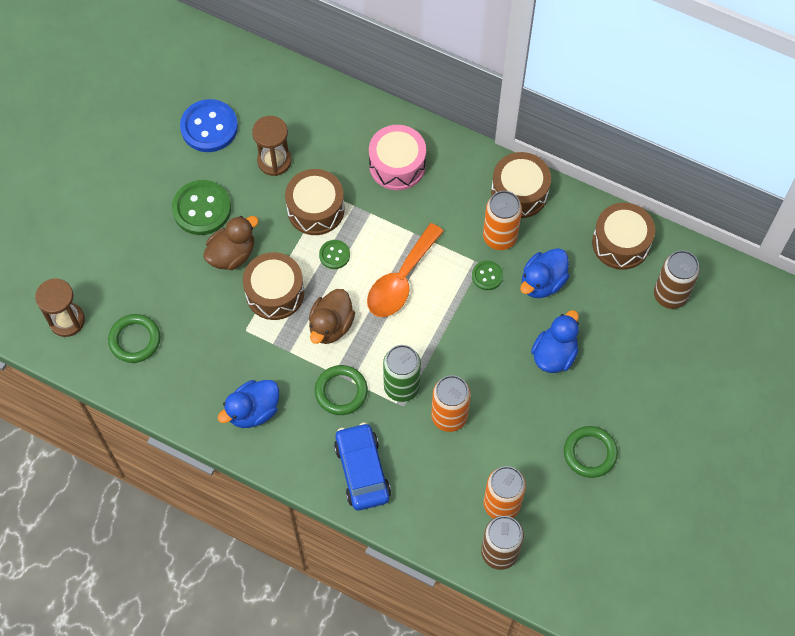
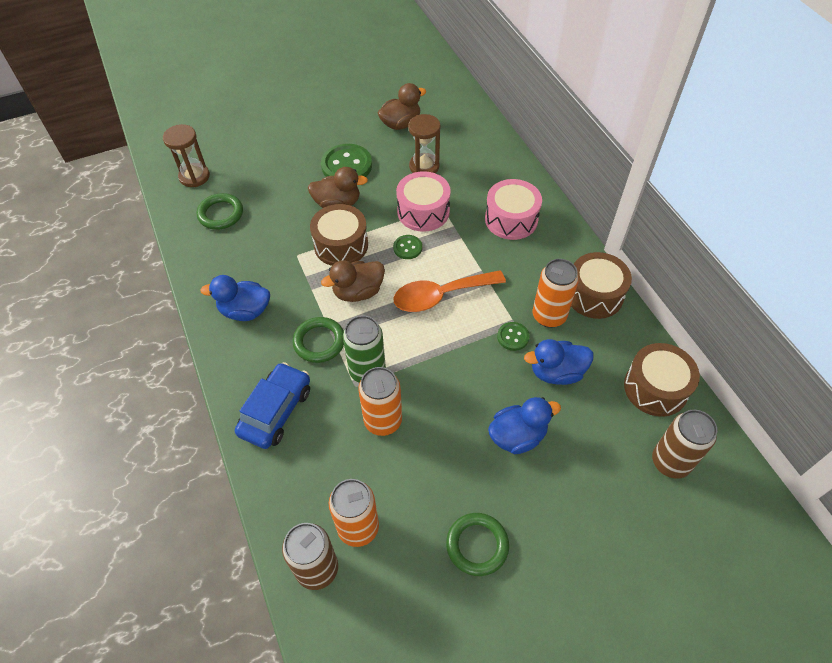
camera: 40 degrees right, 10 degrees down
(209, 127) = (401, 124): blue button -> brown duck
(315, 209) = (423, 211): brown drum -> pink drum

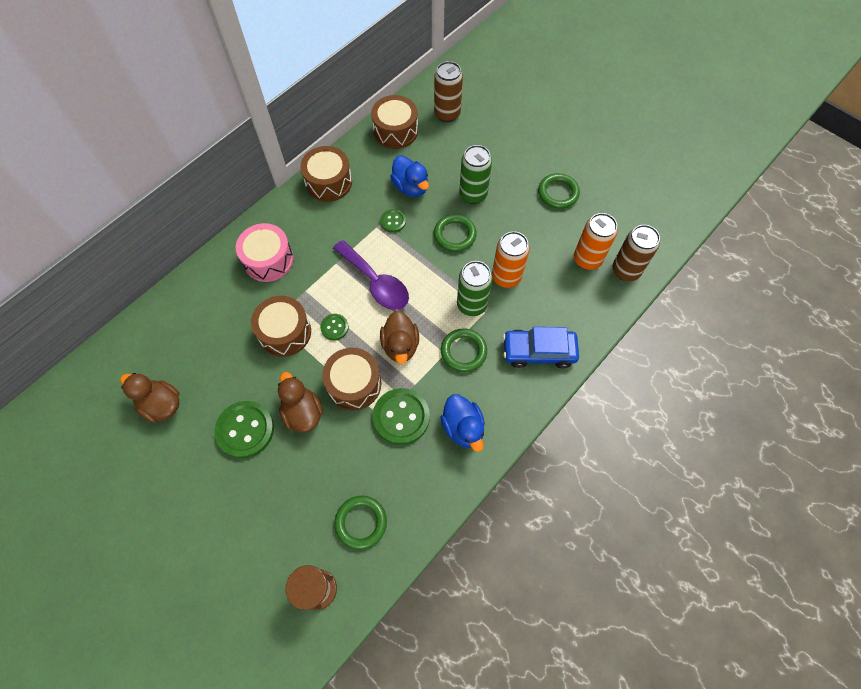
camera: 115 degrees left, 10 degrees up
(287, 268) = (401, 417): none -> green button
(358, 292) = (400, 345): brown duck -> brown duck turned 45 degrees clockwise
(423, 211) = (285, 332): pink drum -> brown drum
(424, 166) = (222, 355): brown hourglass -> none
(440, 296) = (376, 282): orange spoon -> purple spoon
(466, 391) = (454, 235): none -> green ring
(517, 436) = (473, 194): blue duck -> green can
(549, 316) = (362, 205): orange can -> none

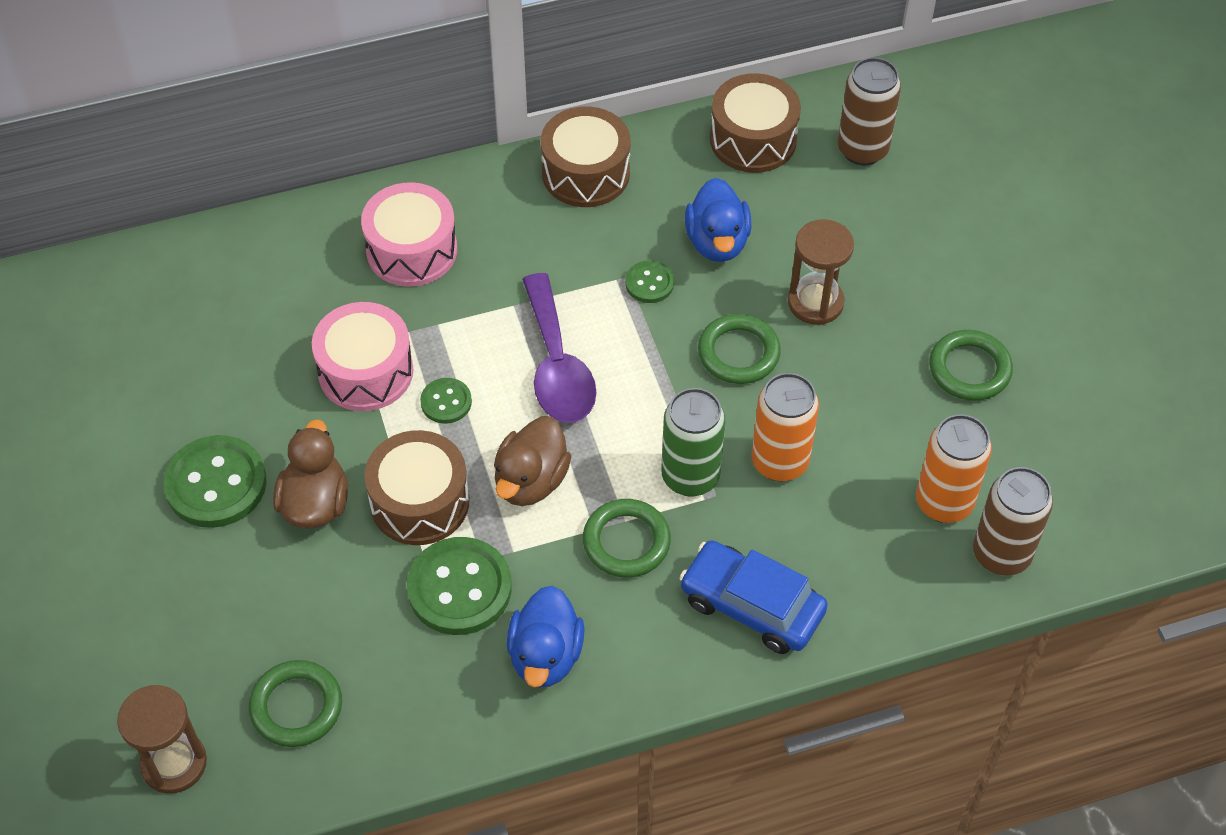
camera: 30 degrees right, 10 degrees down
(161, 405) = (121, 386): brown duck -> none
(285, 332) = (366, 371): brown drum -> pink drum
(473, 194) = (815, 302): green can -> brown hourglass

